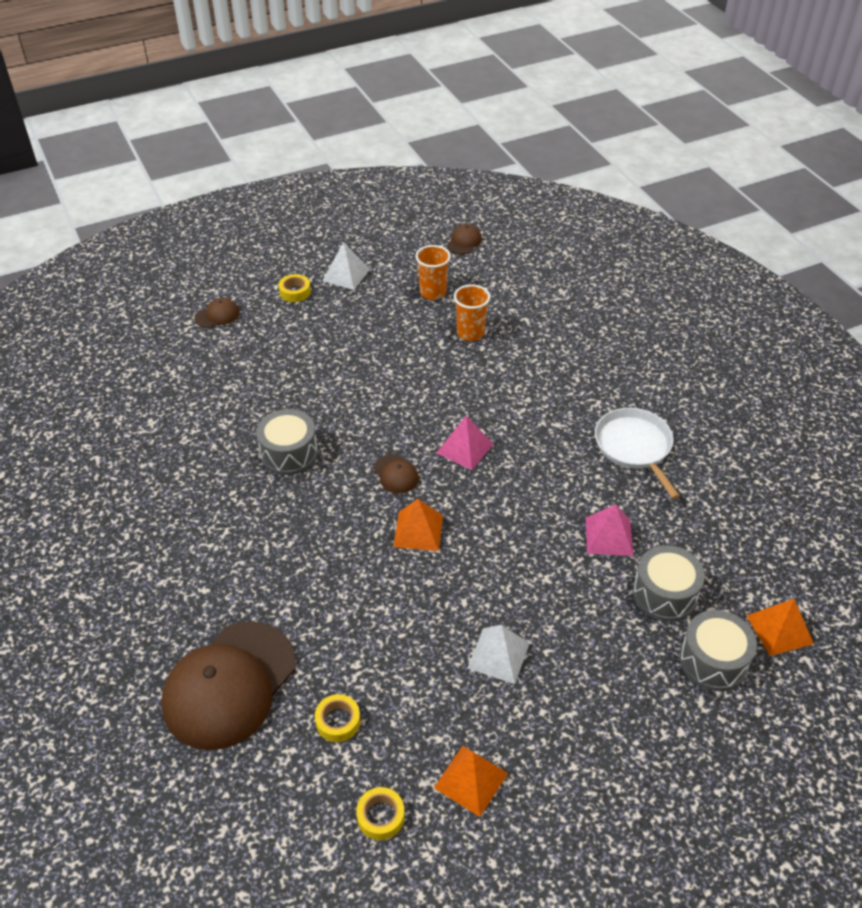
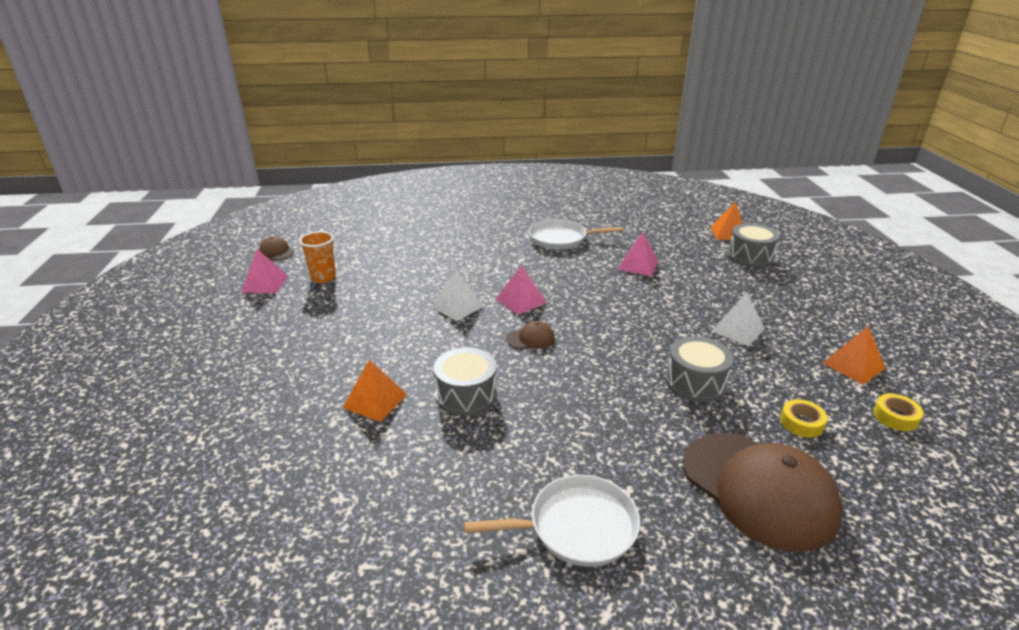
camera: 70 degrees left, 15 degrees down
(156, 563) = (576, 527): none -> white pan
(217, 315) = (206, 411): brown cap -> none
(295, 292) = (232, 350): yellow tape -> none
(346, 275) = (245, 315): white pyramid -> white pyramid (457, 306)
(402, 262) = (265, 284): none -> pink pyramid
(418, 531) = (601, 340): orange pyramid -> orange pyramid (375, 401)
(470, 333) = (391, 271): orange cup -> none
(664, 594) = (694, 259): grey drum -> grey drum (695, 382)

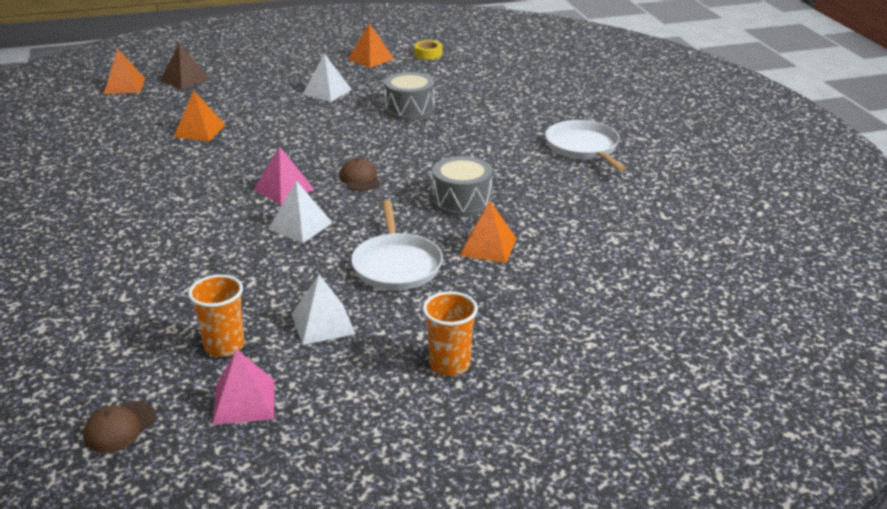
camera: 100 degrees left, 0 degrees up
(231, 359) = (449, 365): none -> orange cup
(320, 311) = (323, 324): none -> white pyramid
(561, 239) = (120, 176): white pan -> white pan (396, 265)
(638, 265) = (199, 131): pink pyramid -> orange pyramid
(750, 256) = (184, 79): grey drum -> brown pyramid
(759, 489) = (518, 95): brown cap -> none
(801, 423) = (446, 79): yellow tape -> none

